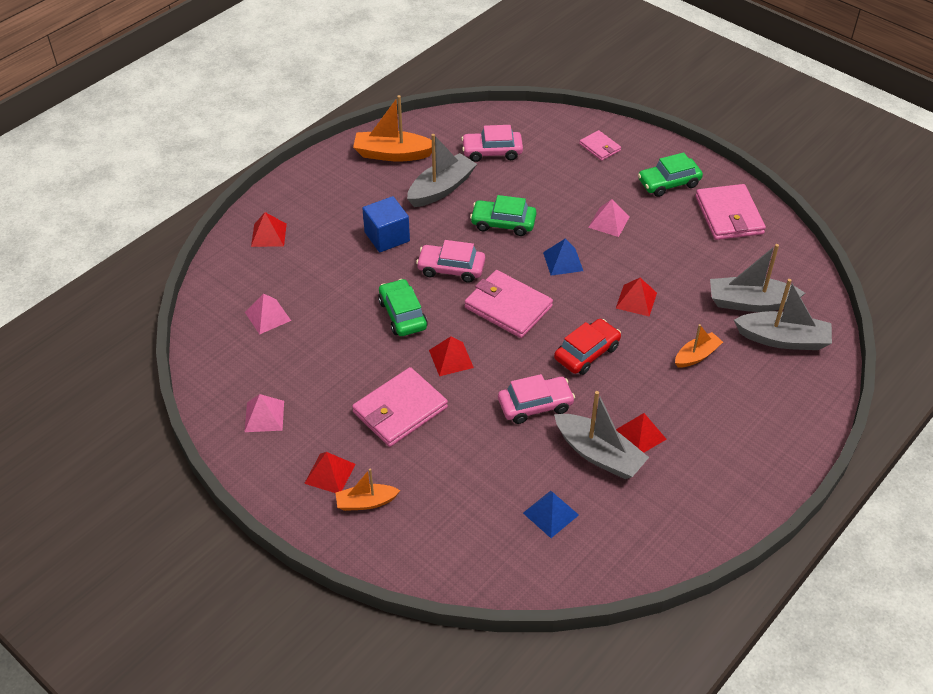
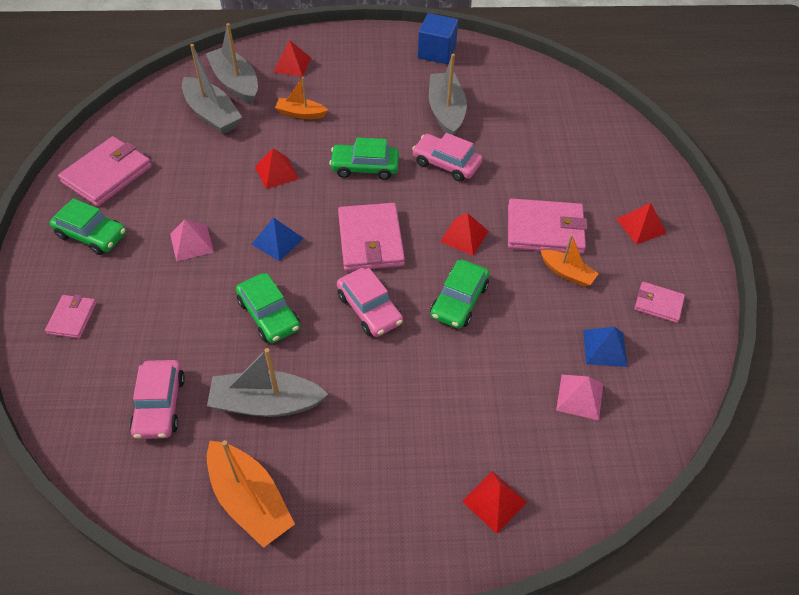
camera: 135 degrees left, 5 degrees up
(264, 416) = (658, 304): pink pyramid -> pink wallet
(366, 502) = (631, 191): orange boat -> orange boat (567, 273)
(387, 237) = (383, 391): blue cube -> blue cube (436, 52)
(492, 152) = (160, 405): pink car -> pink car turned 45 degrees clockwise
(550, 514) = (517, 106): blue pyramid -> blue pyramid (605, 348)
(586, 353) = (365, 167): red car -> green car
(639, 435) = (406, 103): red pyramid -> red pyramid (292, 65)

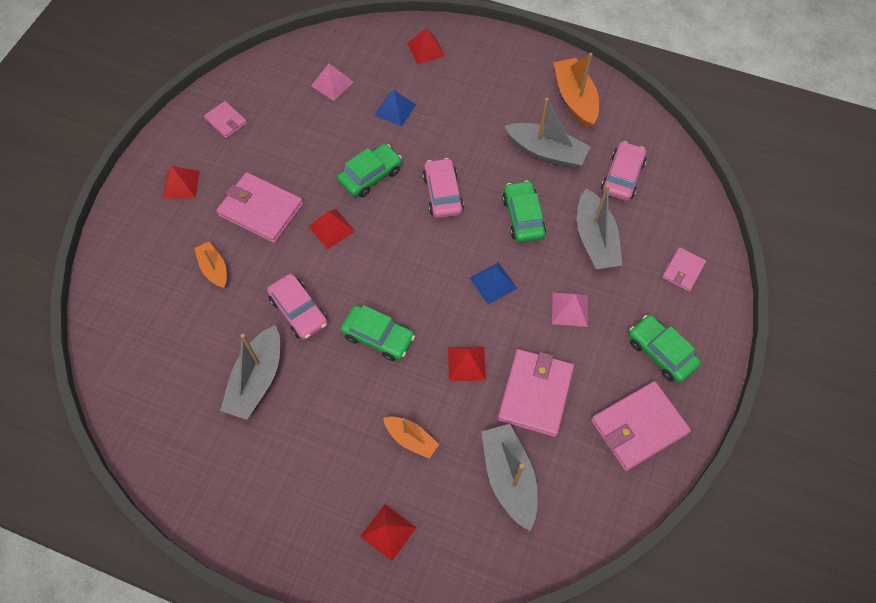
camera: 155 degrees left, 10 degrees up
(235, 83) = (467, 523): grey boat -> grey boat (595, 239)
(371, 240) = (412, 254): pink wallet -> pink wallet (535, 393)
(436, 52) = (207, 483): blue cube -> none
(567, 273) = (273, 167): orange boat -> orange boat (214, 269)
(605, 348) = (290, 106): blue pyramid -> blue pyramid (395, 110)

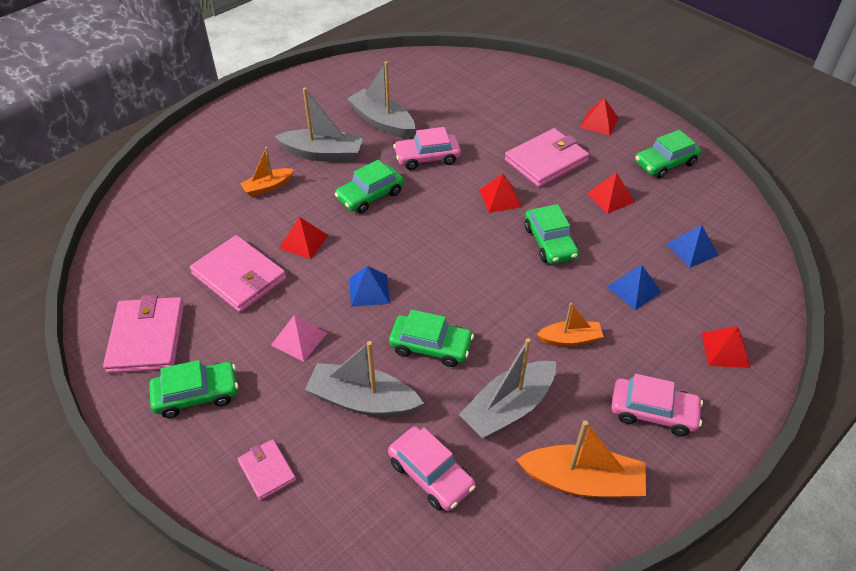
camera: 115 degrees right, 15 degrees down
(214, 269) = (498, 122): orange boat -> orange boat (570, 339)
(226, 121) = (665, 163): pink wallet -> green car
(332, 84) = (692, 249): pink pyramid -> blue pyramid
(388, 532) = (212, 155): red pyramid -> red pyramid (610, 197)
(442, 194) = (498, 290): pink car -> pink car (653, 412)
(509, 478) = (187, 231): grey boat -> grey boat (323, 154)

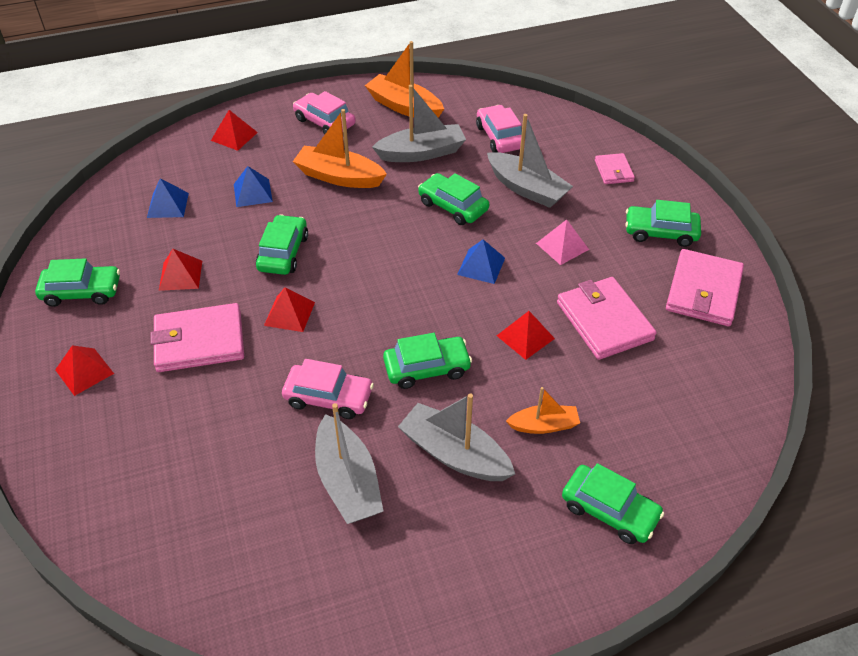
camera: 155 degrees left, 0 degrees up
(210, 156) = (609, 510): none -> green car
(570, 339) = (339, 177): orange boat -> orange boat, size x1.67

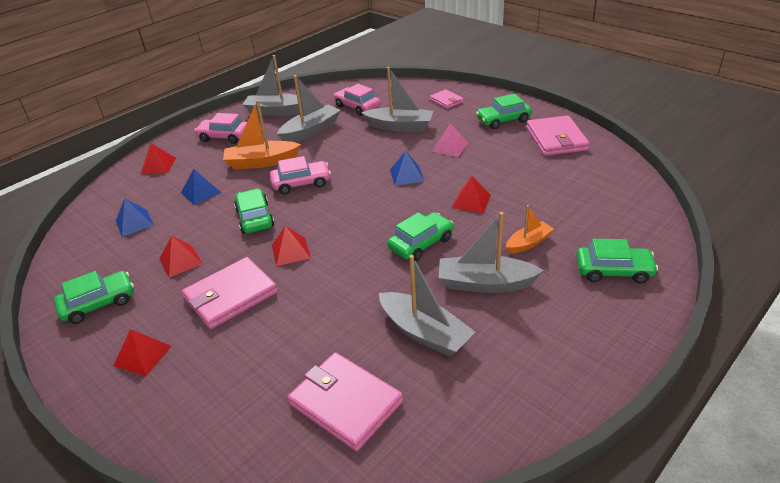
camera: 25 degrees left, 10 degrees down
(328, 397) = (365, 289): pink car -> pink car (301, 183)
(404, 107) = (277, 111): orange boat -> grey boat
(453, 206) = (358, 151): green car -> none
(604, 321) = (512, 175): pink wallet -> pink wallet (345, 403)

